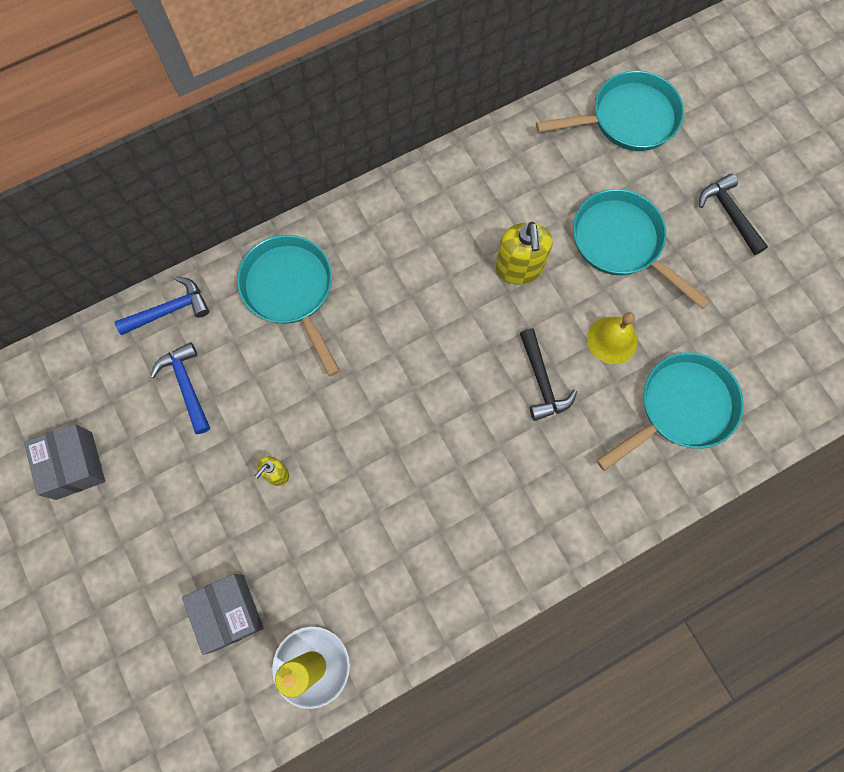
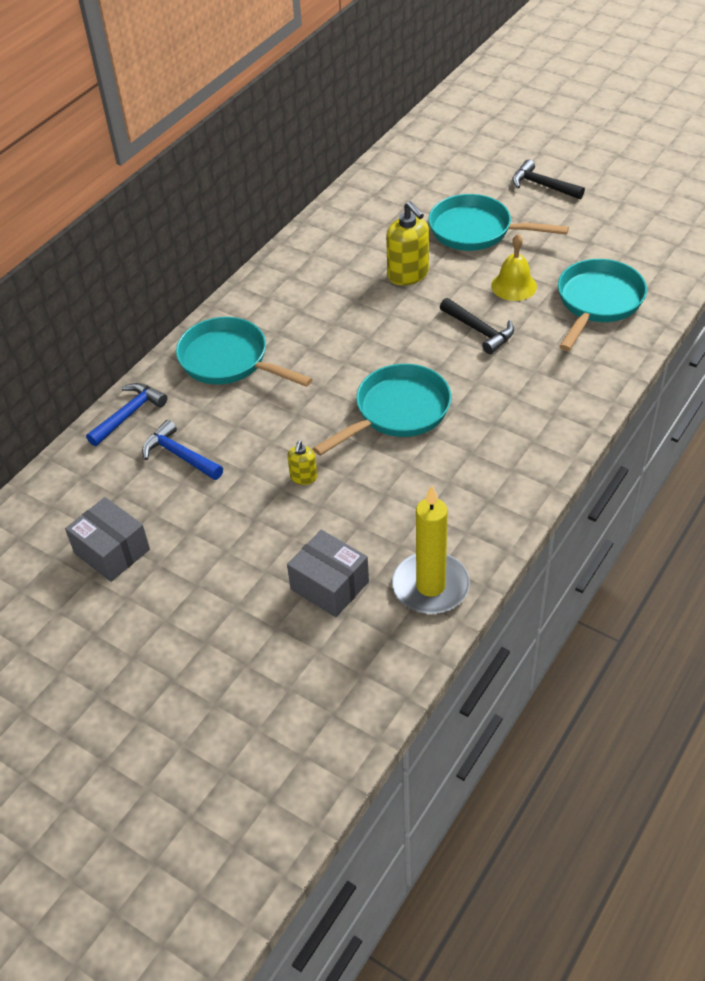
camera: 25 degrees left, 25 degrees down
(627, 119) = (424, 164): turquoise pan -> turquoise pan (397, 412)

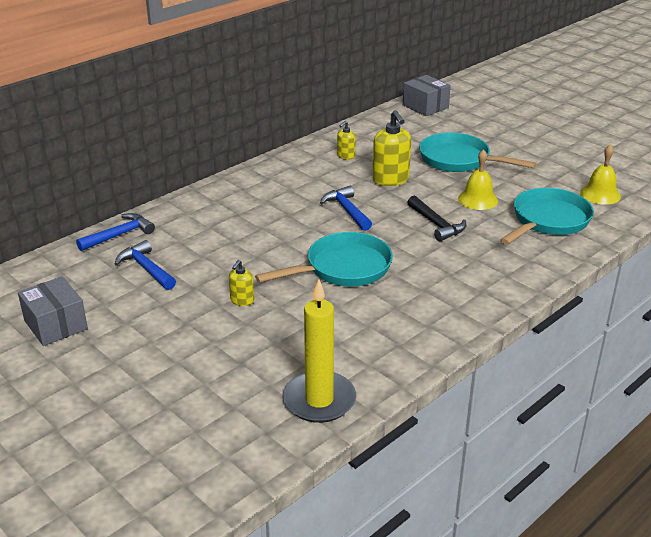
camera: 10 degrees right, 15 degrees down
(229, 360) = (217, 213): turquoise pan -> none
(329, 585) = (228, 383): grey box -> grey box (425, 106)
(345, 248) = (345, 156): none -> yellow soap dispenser
(374, 329) = (347, 210): none -> blue hammer
(542, 185) = (525, 139): black hammer -> none
(644, 253) = (600, 194): none -> yellow bell

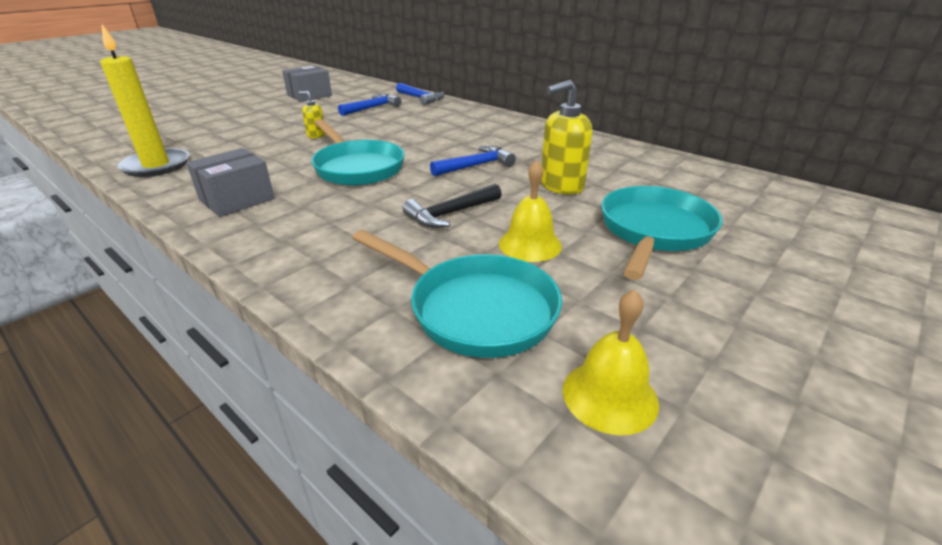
camera: 85 degrees right, 0 degrees up
(345, 156) = (608, 161): yellow soap dispenser -> none
(425, 106) = (827, 206): grey box -> grey box (237, 199)

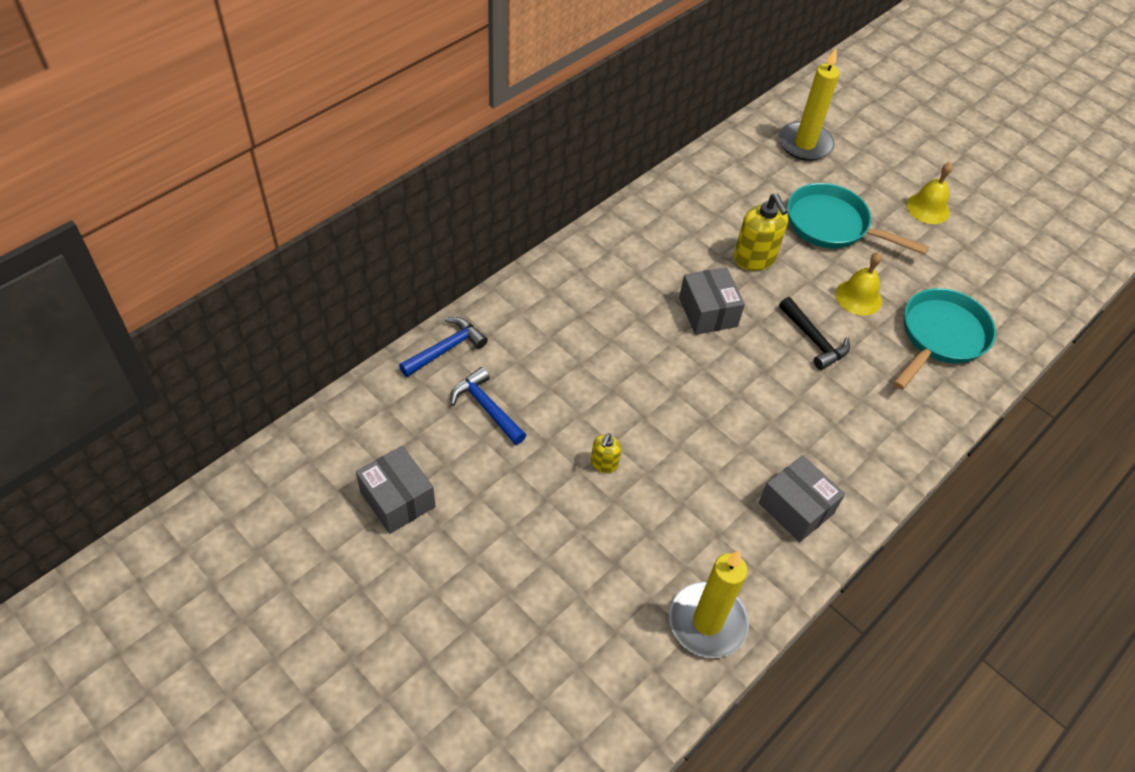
camera: 90 degrees left, 20 degrees up
(357, 167) = (713, 412): turquoise pan -> none
(476, 166) = (708, 312): blue hammer -> grey box
(610, 396) = (998, 292): yellow bell -> yellow bell (928, 208)
(800, 218) = (804, 144): none -> yellow candle

